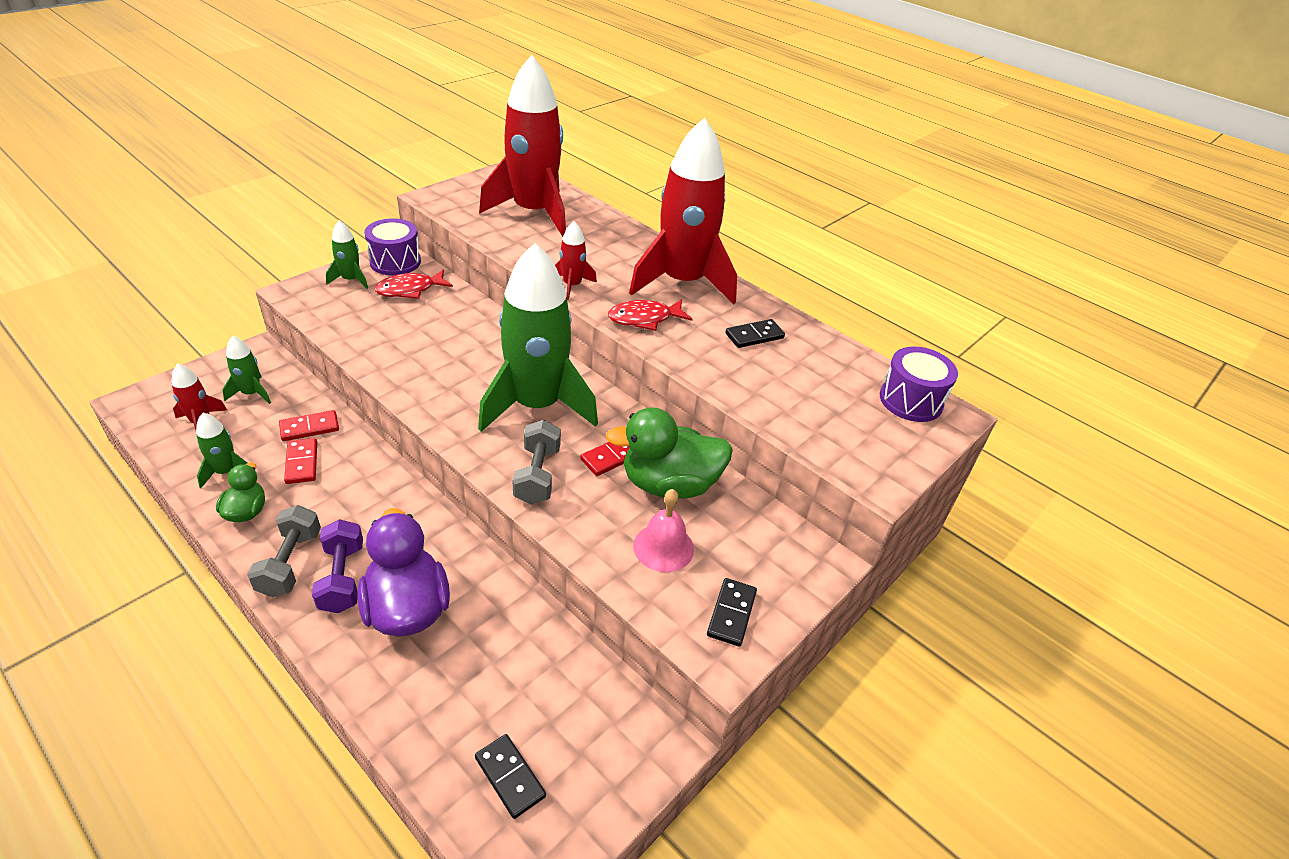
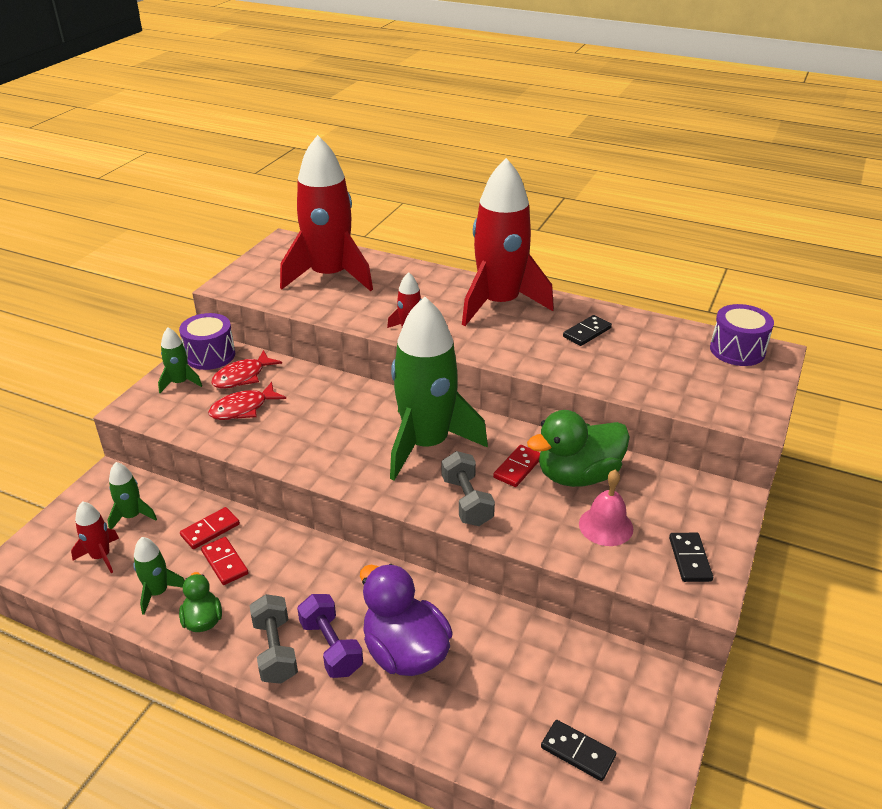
camera: 15 degrees left, 5 degrees down
(644, 319) = (490, 343): red fish -> red fish (243, 408)

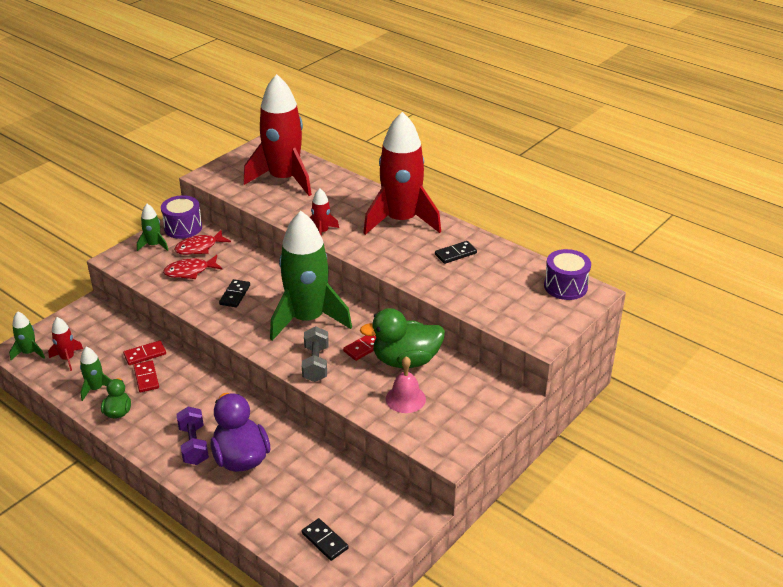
camera: 15 degrees right, 0 degrees up
(132, 516) = (97, 335): green rocket -> green rocket (29, 353)
(275, 650) = (157, 440): grey dumbbell -> none
(690, 559) = (453, 432): black domino -> black domino (235, 295)

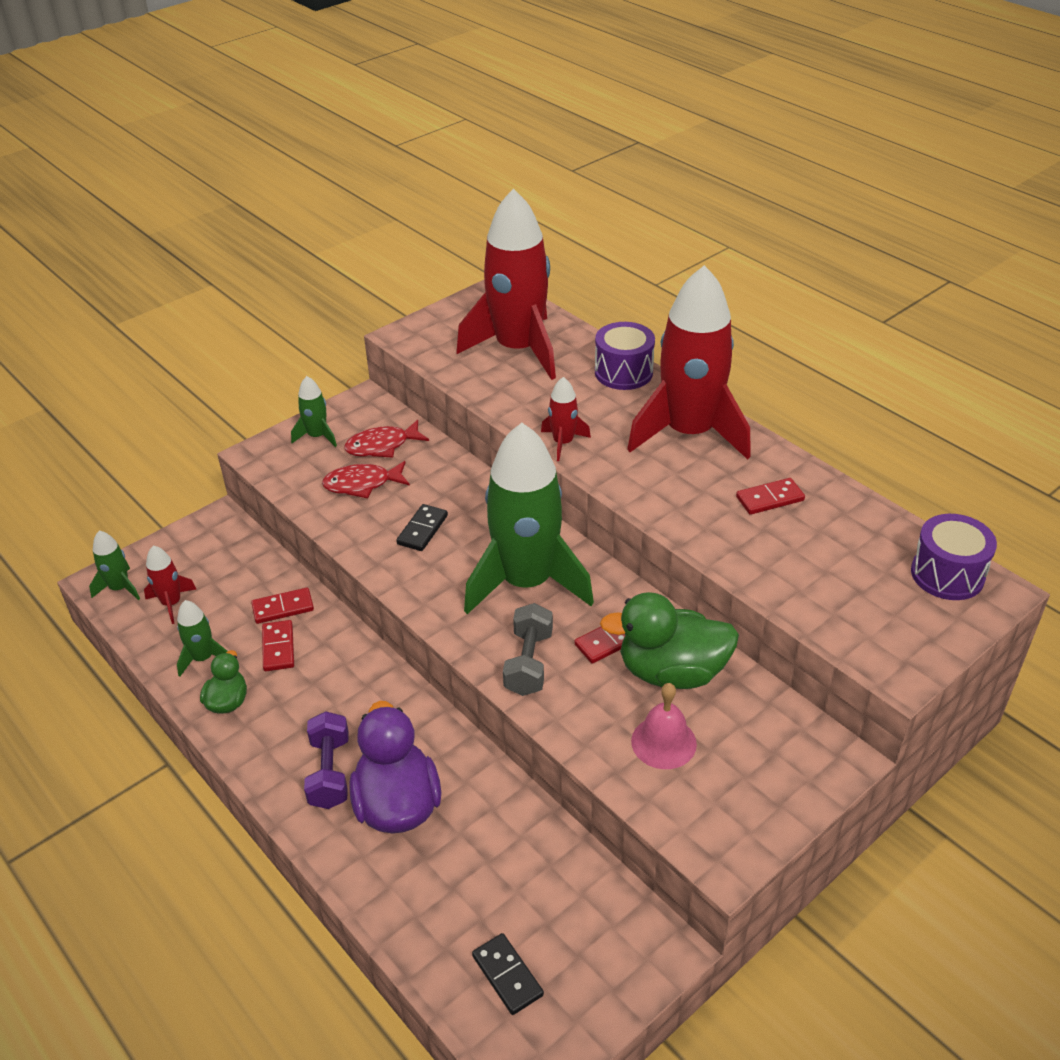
camera: 10 degrees right, 5 degrees up
(183, 228) = (364, 411): purple drum -> purple drum (623, 372)
(455, 254) = (770, 499): black domino -> red domino

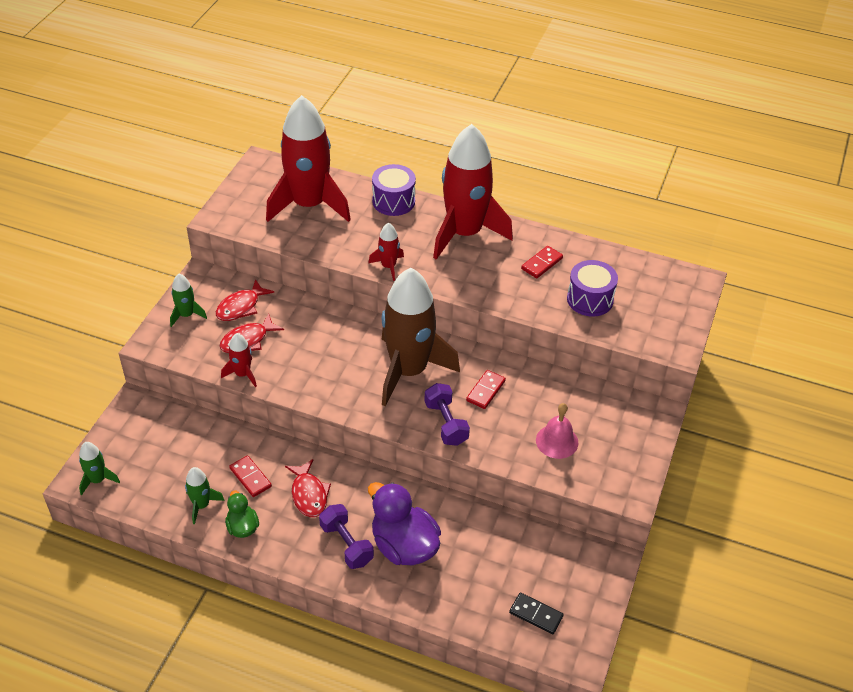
camera: 30 degrees left, 5 degrees up
(171, 603) = (147, 476): red rocket -> red rocket (242, 374)
(283, 608) = (232, 449): red domino -> none
(329, 693) = (309, 494): none -> red fish
(422, 530) = (314, 359): black domino -> none
(526, 582) = (408, 371): green rocket -> brown rocket
(528, 663) = (446, 423): grey dumbbell -> purple dumbbell
(671, 672) = (534, 396): green duck -> none
(947, 574) = (668, 279): purple drum -> purple drum (590, 299)

